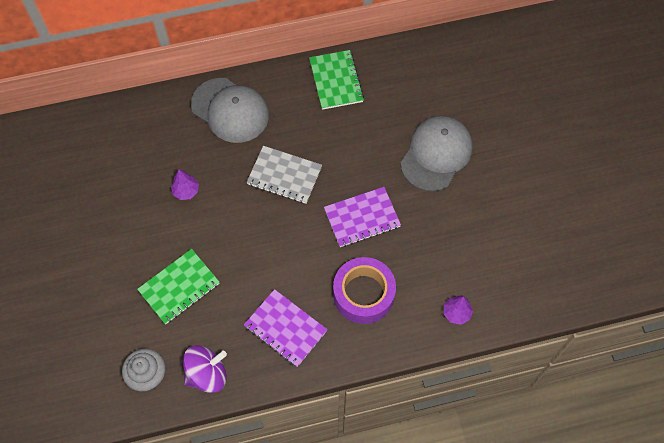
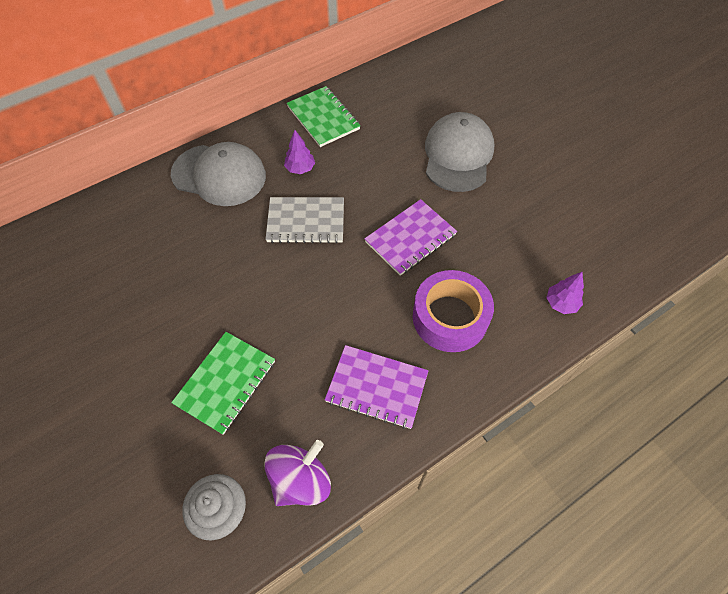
camera: 20 degrees left, 5 degrees down
(186, 191) = (197, 271): purple tree -> purple tree (300, 169)

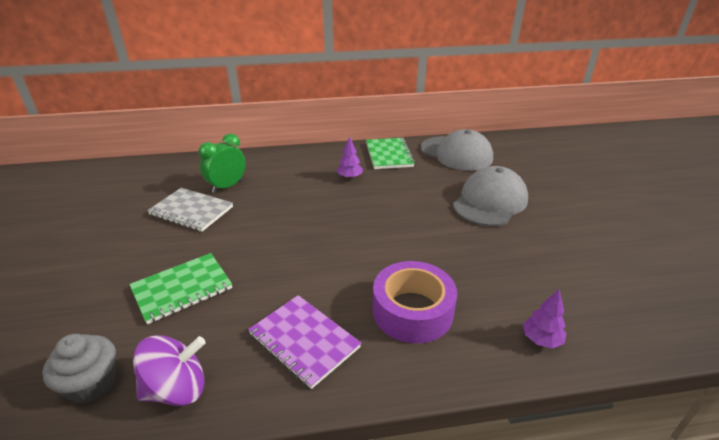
camera: 25 degrees right, 25 degrees down
(171, 231) = (227, 186): none -> green clock
(219, 175) = (287, 166): grey cap -> grey cap (456, 153)
(306, 221) = (330, 208): grey notebook -> grey notebook (191, 211)
(410, 238) = (411, 243): purple notebook -> none

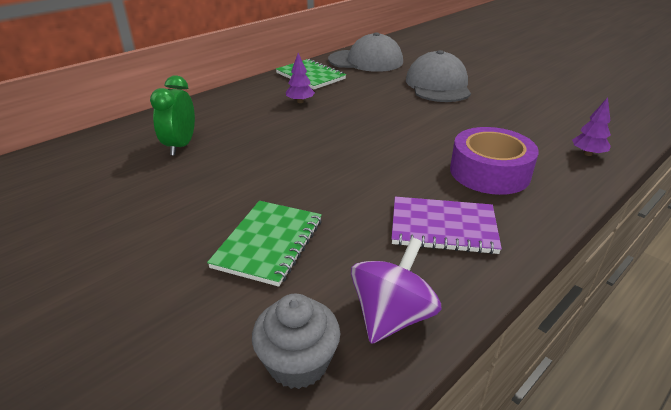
camera: 35 degrees left, 0 degrees up
(191, 211) = (171, 179): grey notebook -> none

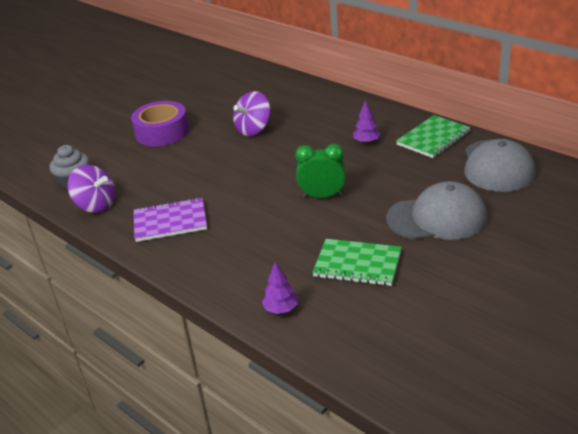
camera: 90 degrees right, 0 degrees up
(181, 146) = (276, 108): green clock -> green clock (322, 196)
(225, 162) = (254, 129): none -> purple spinning top
(269, 243) = (161, 160): green notebook -> green notebook (357, 264)
(443, 227) = (170, 222): purple notebook -> purple notebook turned 75 degrees clockwise
(489, 172) = (243, 245): purple tape -> purple tape (162, 132)

